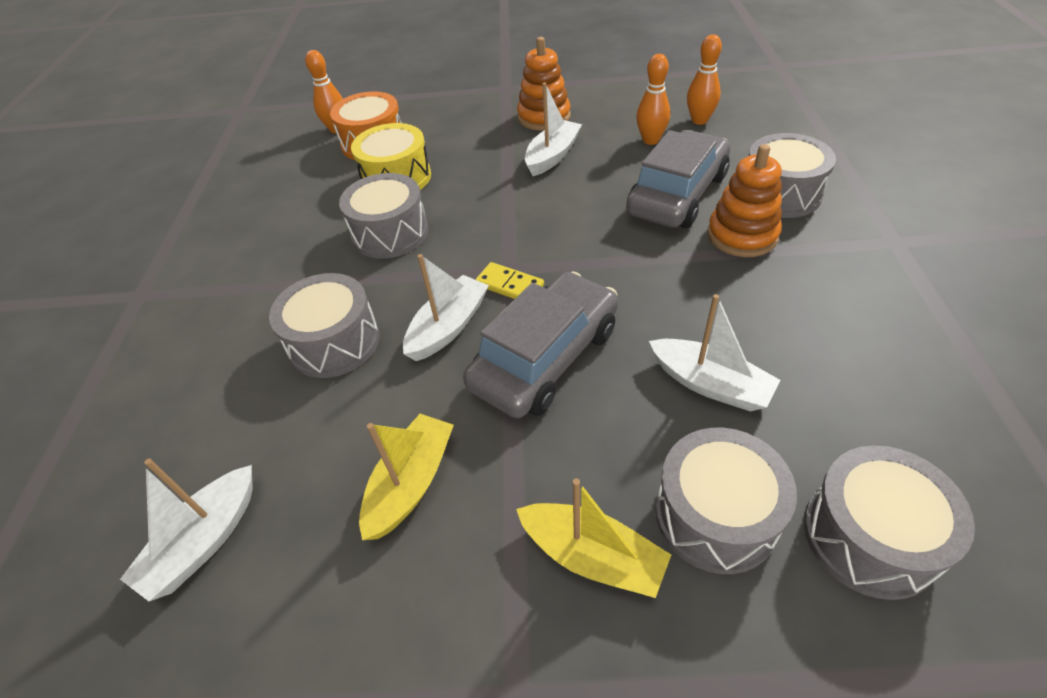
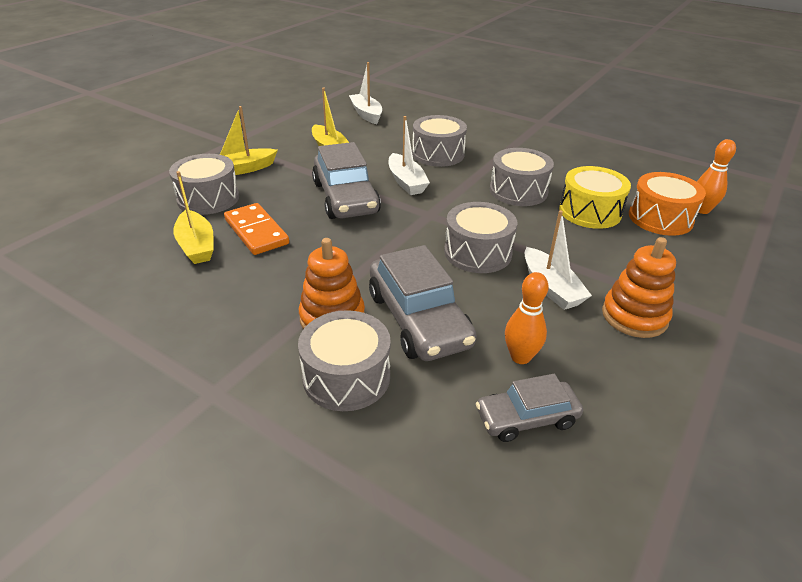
camera: 120 degrees right, 10 degrees down
(509, 285) = (414, 209): yellow domino -> none
(699, 120) = (526, 418): orange bowling pin -> grey car
(710, 384) = (256, 232): white boat -> orange domino
(805, 417) = (196, 245): none -> yellow boat
(869, 536) = (139, 225): grey drum -> grey drum (477, 252)

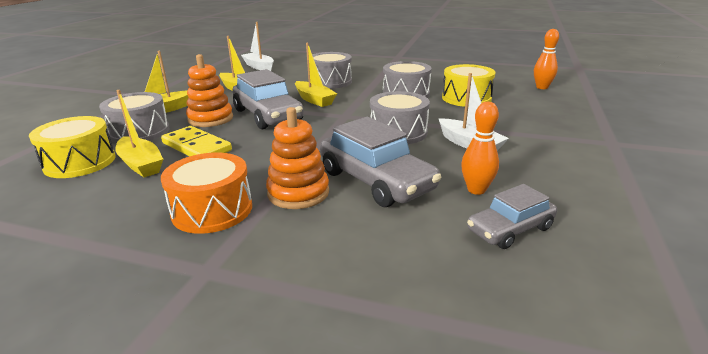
camera: 15 degrees left, 10 degrees down
(143, 231) = (80, 162): none -> yellow drum
(256, 232) = (197, 147): orange domino -> yellow domino
(346, 376) = (335, 231): grey drum -> none
(406, 182) = (314, 100): white boat -> yellow boat
(634, 316) = (543, 150): orange stacking toy -> orange stacking toy (210, 119)
(660, 218) = (518, 95): orange drum -> orange drum (212, 210)

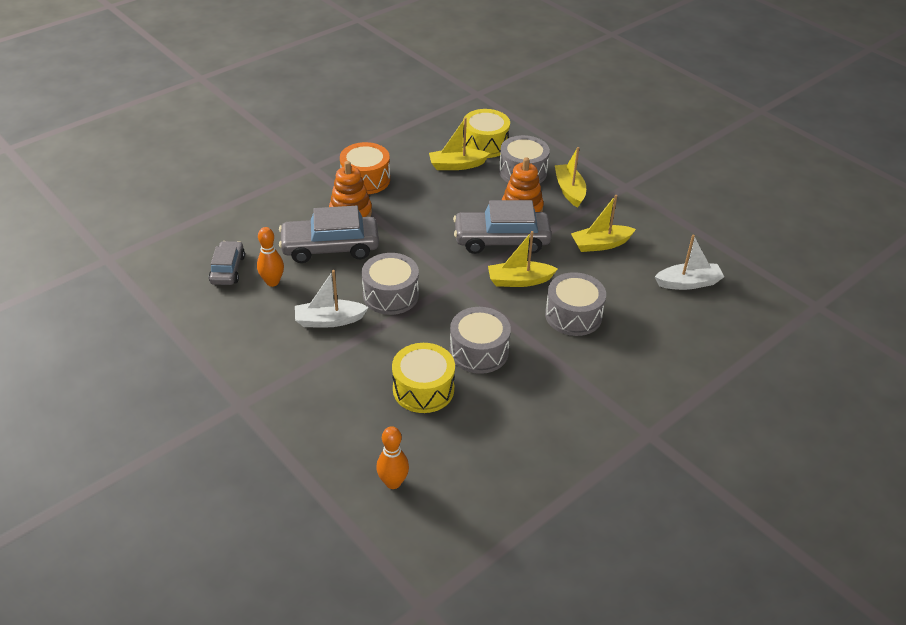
camera: 120 degrees right, 15 degrees up
(197, 147) = (465, 191): yellow domino -> none

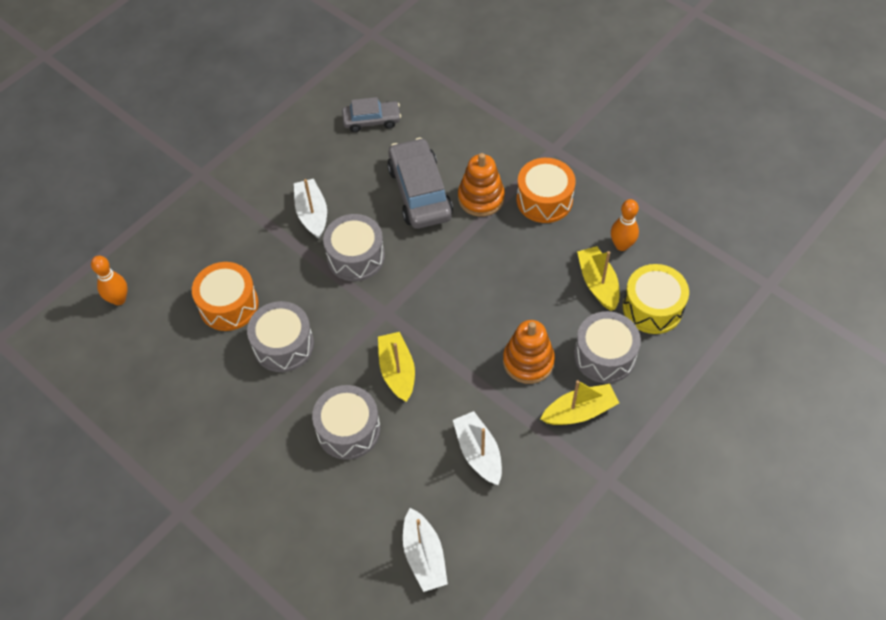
camera: 85 degrees right, 15 degrees up
(272, 282) = (359, 158): orange bowling pin -> orange bowling pin (621, 245)
(423, 389) = (228, 305): yellow drum -> orange drum
(501, 240) = (464, 346): grey car -> none
(600, 244) = (478, 453): yellow boat -> white boat

